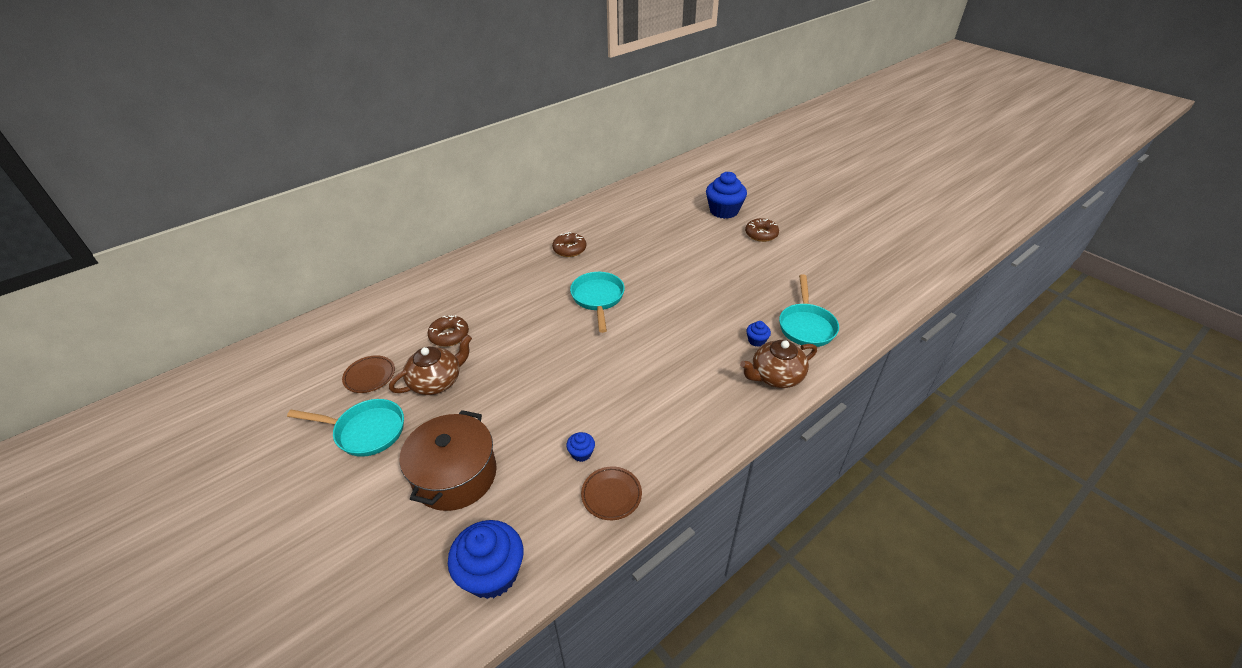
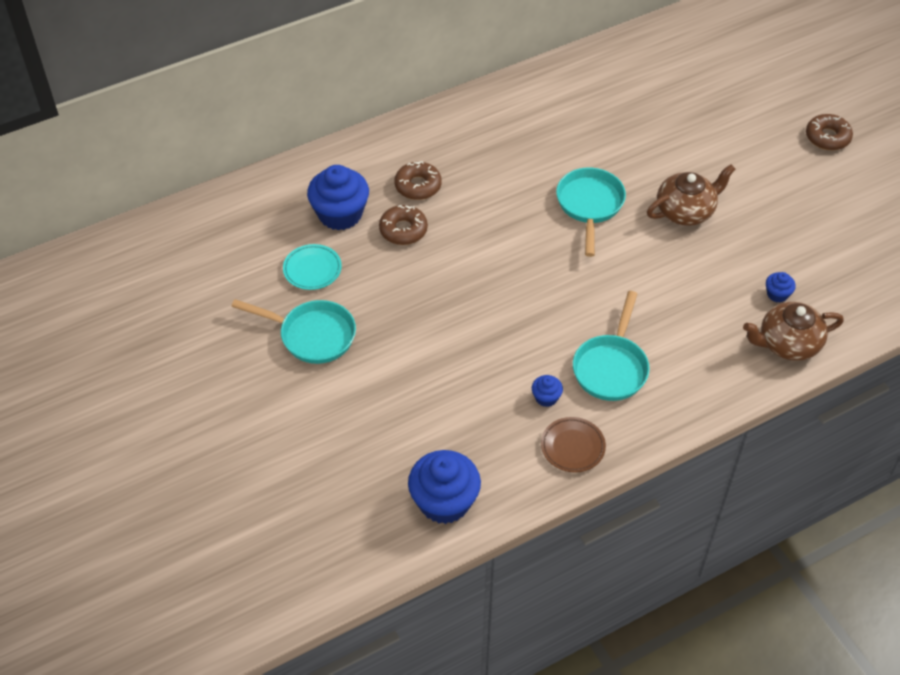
camera: 10 degrees right, 10 degrees up
(370, 376) = (312, 269): brown plate -> turquoise plate
(437, 381) = (389, 288): brown teapot -> brown teapot (686, 211)
(455, 475) = (409, 399): brown pot -> none
(569, 249) = (562, 124): brown donut -> brown donut (418, 186)
(724, 211) = (785, 90): blue cupcake -> blue cupcake (340, 214)
(806, 326) = (846, 284): turquoise pan -> turquoise pan (611, 367)

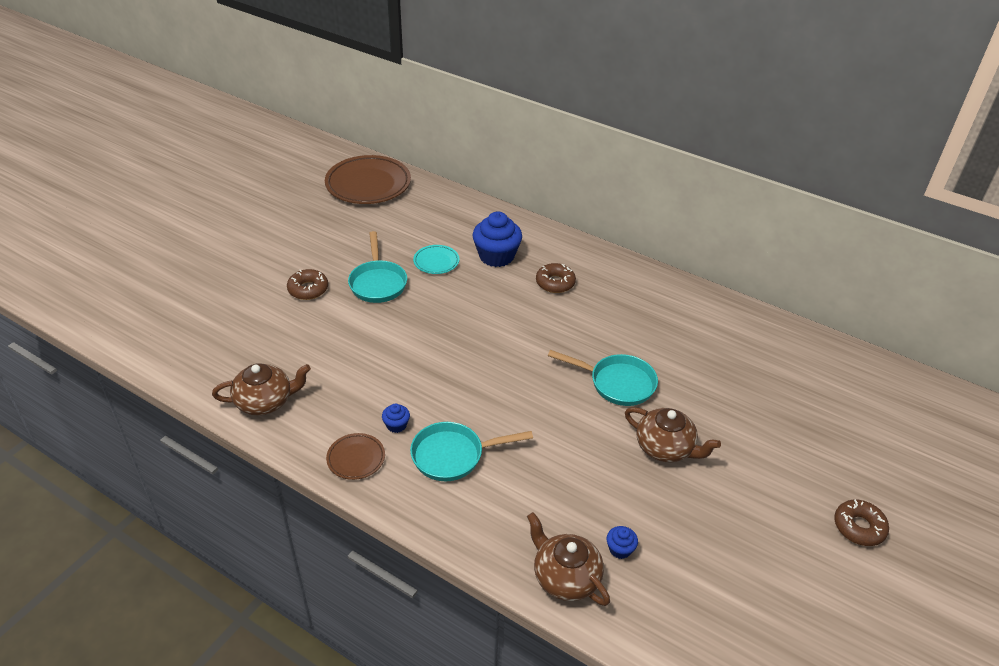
camera: 60 degrees right, 10 degrees down
(110, 277) = (368, 184): none -> brown plate
(403, 230) = (506, 291): brown donut -> brown donut (308, 289)
(444, 502) = (265, 401): blue cupcake -> brown teapot
(589, 206) = (617, 383): turquoise pan -> turquoise pan turned 45 degrees clockwise

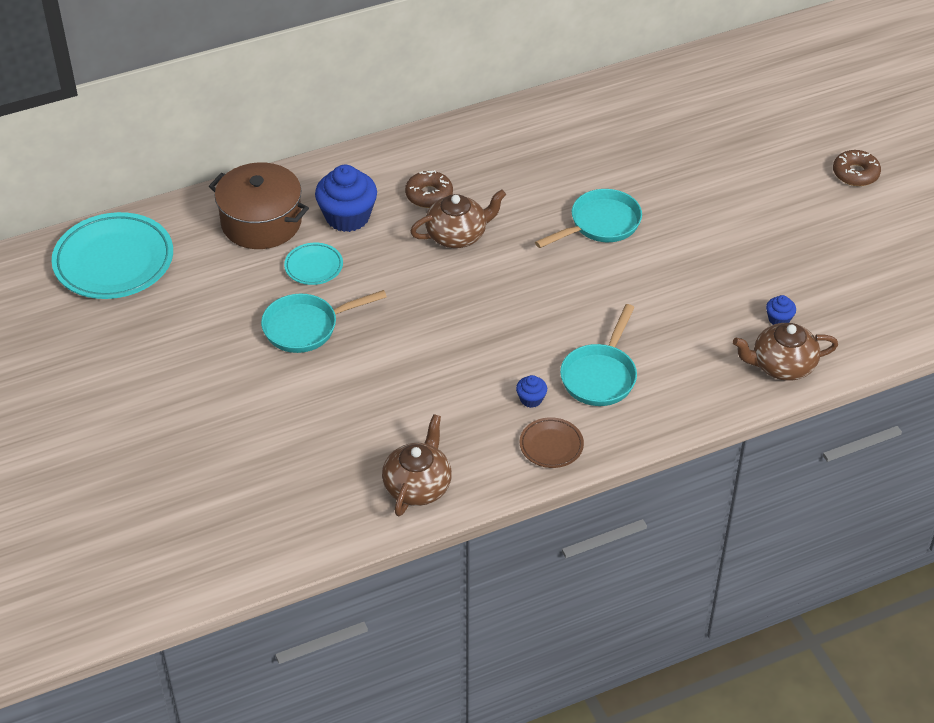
camera: 55 degrees left, 5 degrees up
(308, 289) = (265, 388): brown donut -> none
(368, 184) = (114, 261): brown plate -> turquoise plate
(378, 283) = (306, 327): turquoise pan -> turquoise pan turned 135 degrees clockwise
(455, 223) = (261, 222): none -> brown pot
(665, 448) = (698, 235): brown teapot -> brown teapot (457, 235)

